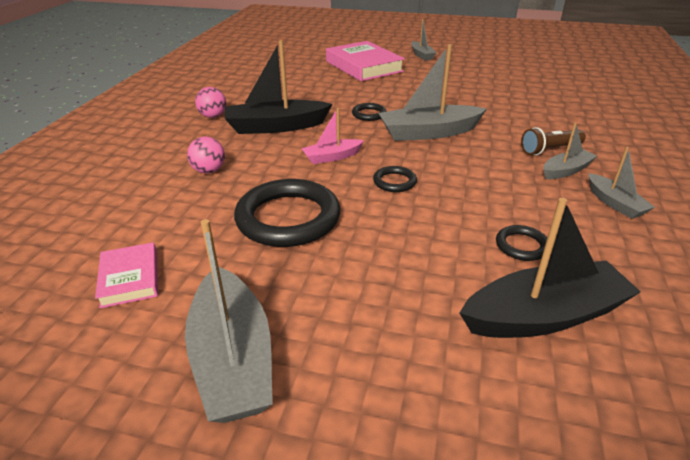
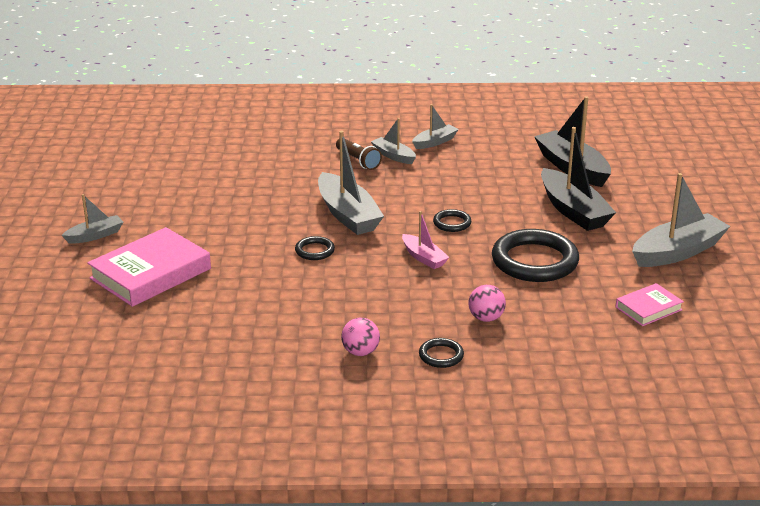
camera: 105 degrees left, 5 degrees down
(276, 127) = (371, 302): black boat -> black boat (573, 211)
(521, 246) = (509, 173): black ring -> black ring (441, 355)

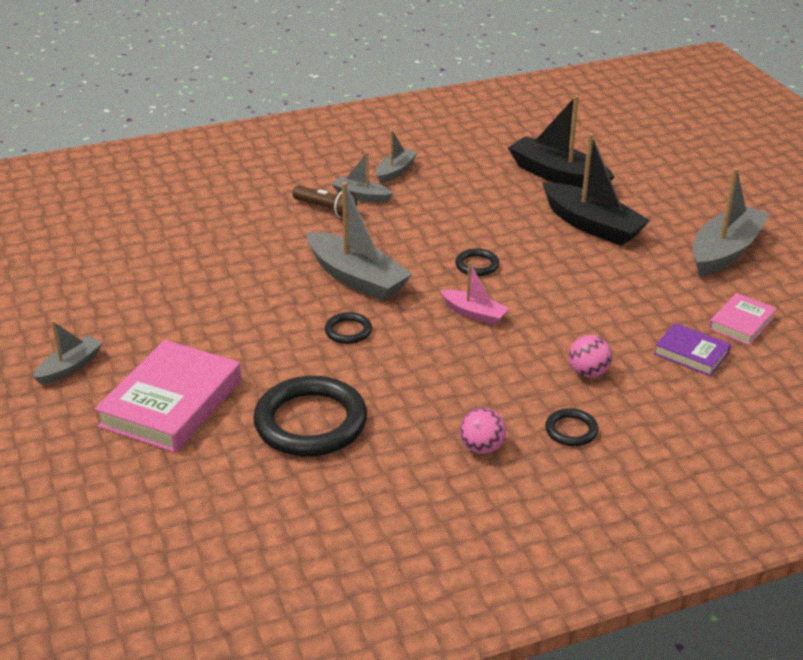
camera: 20 degrees left, 5 degrees up
(534, 261) = (592, 293): black ring -> black ring (310, 422)
(585, 322) = (691, 353): none -> purple book

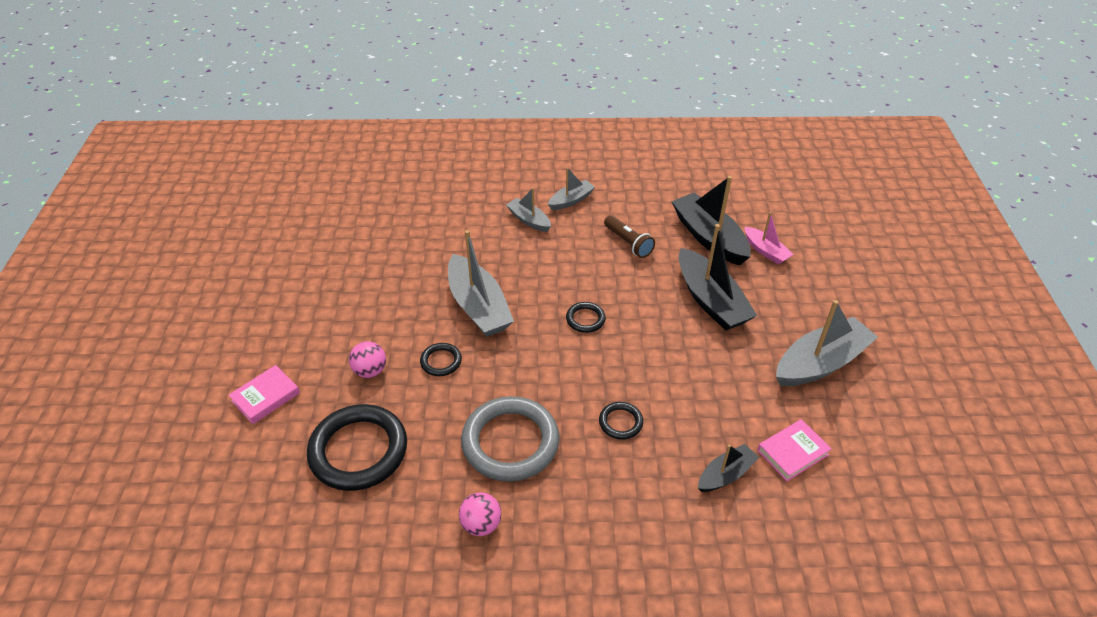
camera: 20 degrees right, 10 degrees up
(70, 367) = (214, 338): grey boat -> none
(171, 403) = (266, 397): pink book -> pink book, size x0.53
(326, 209) = (493, 227): brown flashlight -> brown flashlight (628, 243)
(467, 378) = (510, 442): none -> grey ring
(474, 314) = (554, 372): pink boat -> pink boat (766, 251)
(571, 430) = (568, 530): black ring -> black ring (620, 422)
(588, 373) = (618, 468): pink ball -> pink ball (370, 371)
(691, 353) = (725, 474): purple book -> black boat

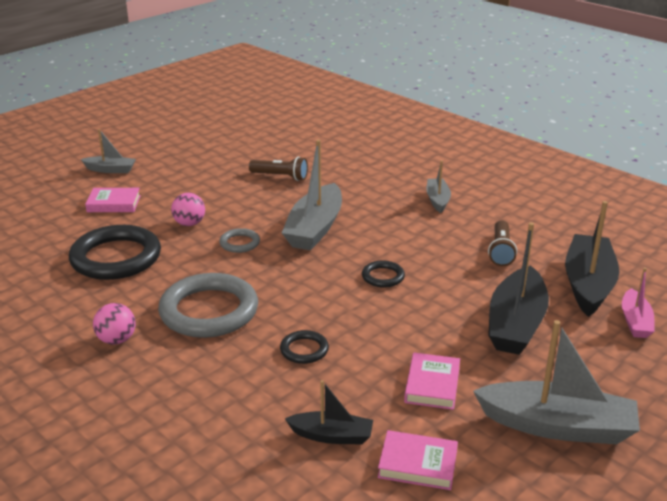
camera: 45 degrees right, 15 degrees down
(376, 270) = (280, 176): none -> brown flashlight
(441, 361) = (239, 243): black ring -> grey ring
(571, 200) = (494, 204): grey boat -> grey boat (110, 170)
(727, 387) = (432, 385): none -> pink book

